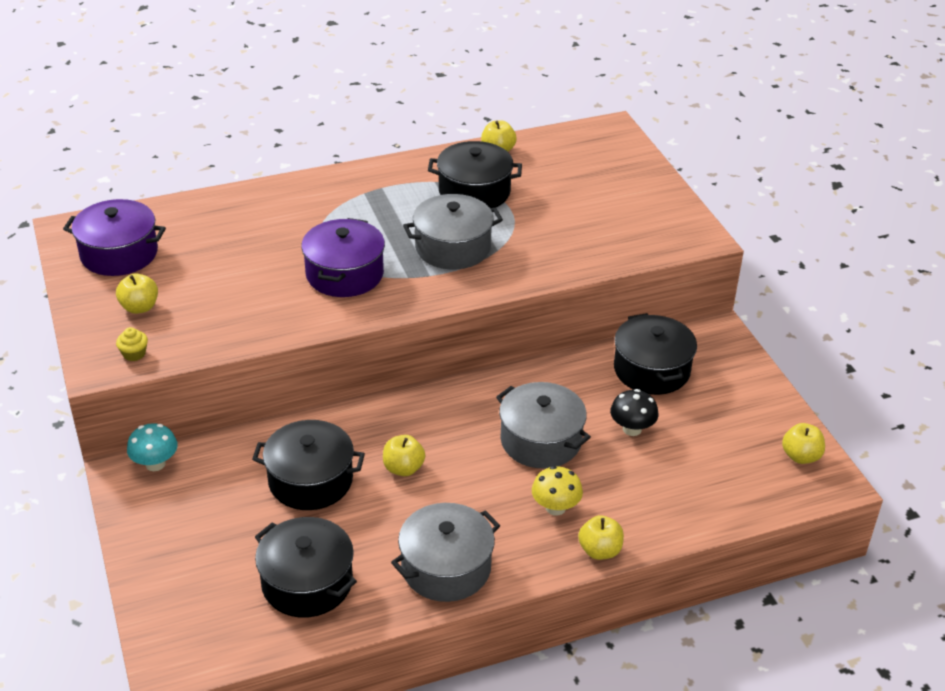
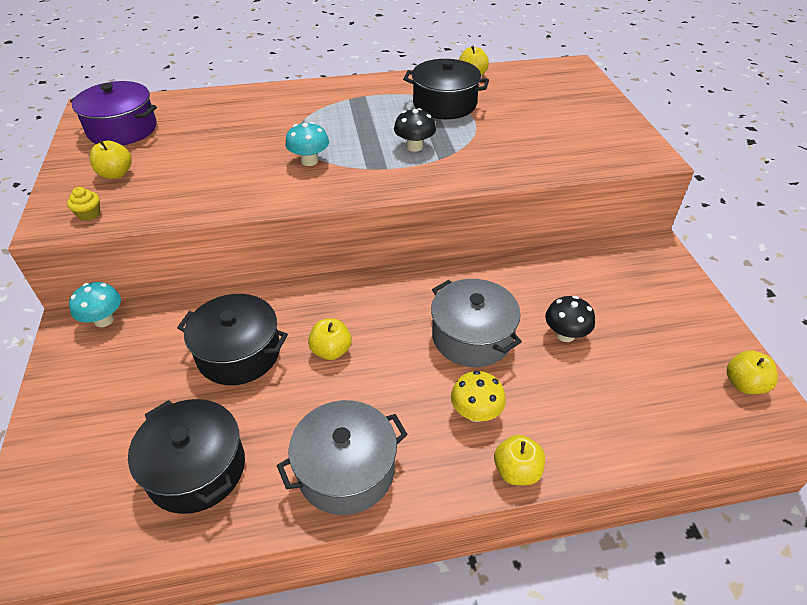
camera: 10 degrees right, 5 degrees up
(344, 274) = (309, 161): purple pot -> turquoise mushroom
(453, 247) = (414, 147): grey pot -> black mushroom
(651, 370) = (589, 277): black pot -> none

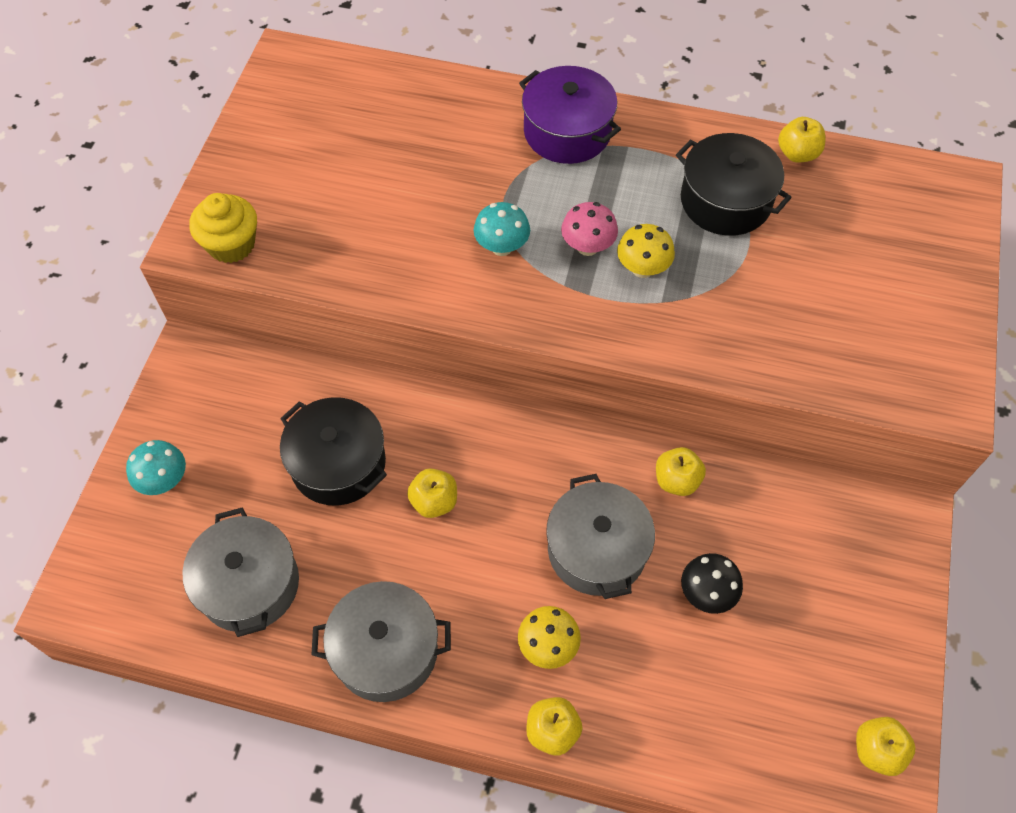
camera: 25 degrees right, 15 degrees up
(89, 214) = (231, 244): yellow cupcake -> yellow cupcake, size x1.89
(104, 320) = (219, 361): turquoise mushroom -> turquoise mushroom (164, 480)
(116, 174) = (278, 188): yellow apple -> yellow apple (676, 480)
(122, 129) = (308, 110): purple pot -> purple pot (567, 132)
(196, 469) = (249, 584): black pot -> grey pot
(370, 146) = (587, 246): none -> pink mushroom
(414, 147) = (642, 268): black mushroom -> yellow mushroom

